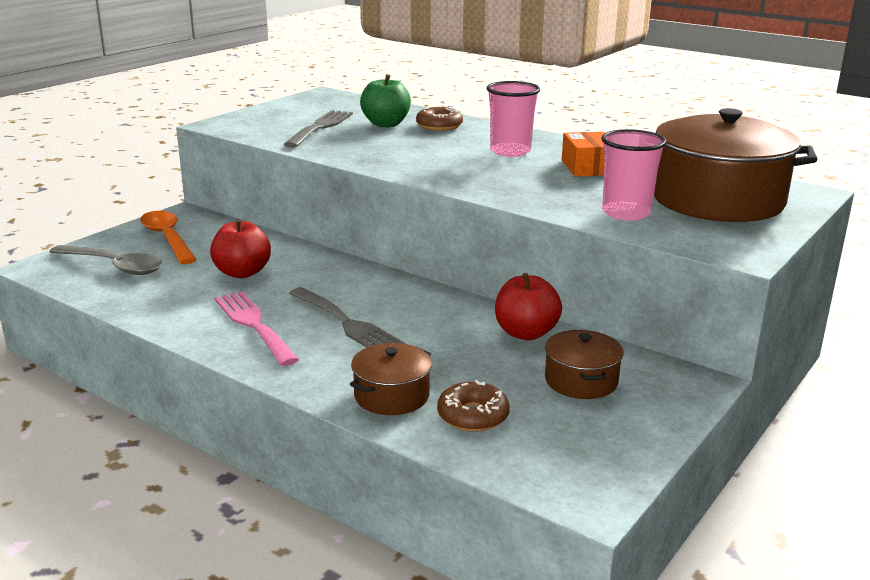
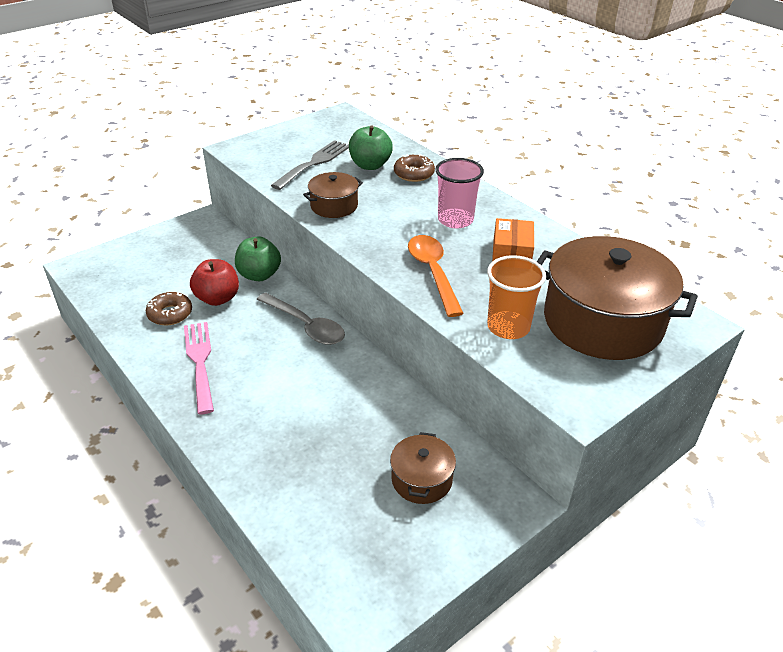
camera: 15 degrees right, 15 degrees up
(114, 266) = (128, 275): grey spoon -> grey spoon (305, 325)
(167, 238) = (180, 248): orange spoon -> orange spoon (433, 273)
(281, 249) = (259, 275): none -> green apple
(347, 324) = (270, 374): grey fork -> none
(392, 396) = (265, 465): brown pot -> brown pot (334, 206)
(473, 416) = (316, 502): brown donut -> brown donut (170, 314)
(525, 333) = (405, 412): red apple -> none
(626, 213) = (508, 327): pink cup -> orange cup

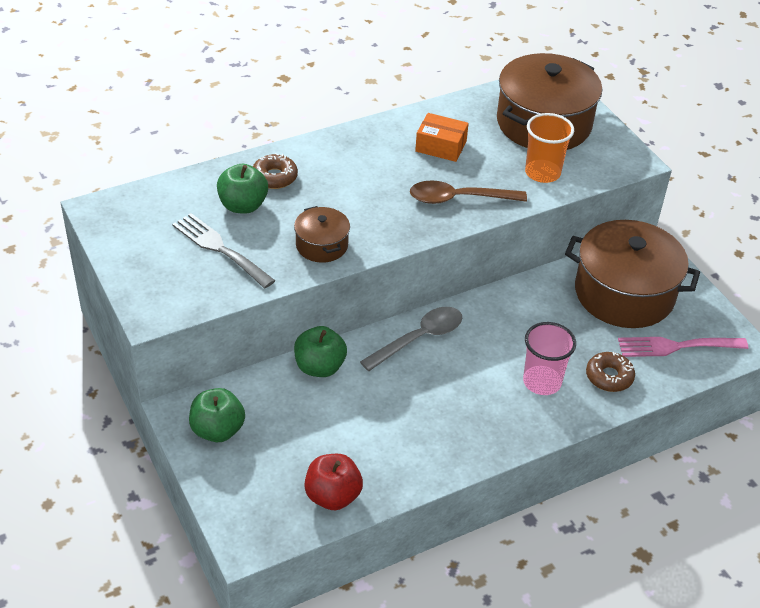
camera: 80 degrees left, 5 degrees up
(170, 314) = (371, 448): brown donut -> brown donut (609, 377)
(186, 238) = (217, 430): none -> green apple
(200, 362) = (458, 425): pink fork -> pink fork (676, 346)
(217, 298) = (354, 405): red apple -> red apple (333, 496)
(422, 479) = (624, 293): brown pot -> brown pot, size x2.05
(433, 273) = (459, 198): orange spoon -> brown spoon
(455, 220) = (375, 167): pink cup -> pink cup (542, 382)

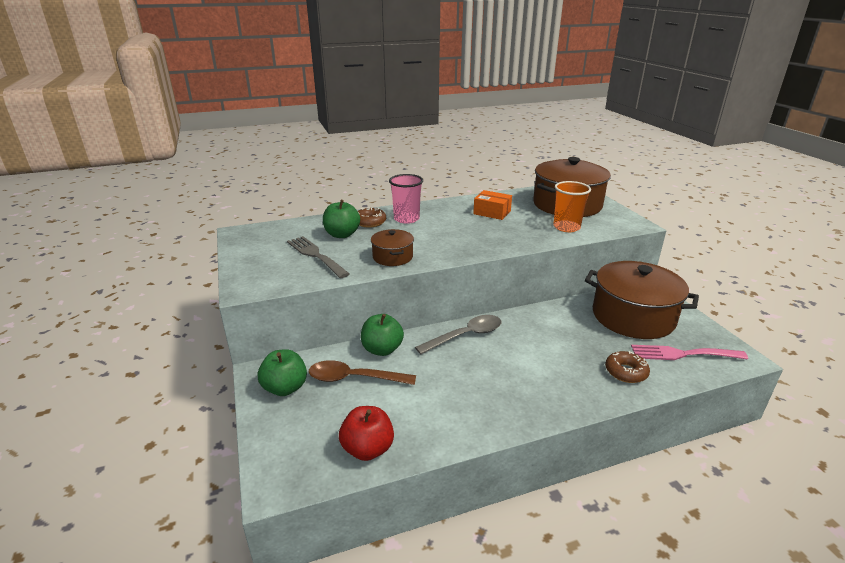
camera: 10 degrees right, 15 degrees down
(459, 198) = (502, 237): brown spoon -> brown spoon (355, 378)
(542, 382) = (566, 372): pink cup -> pink cup (406, 219)

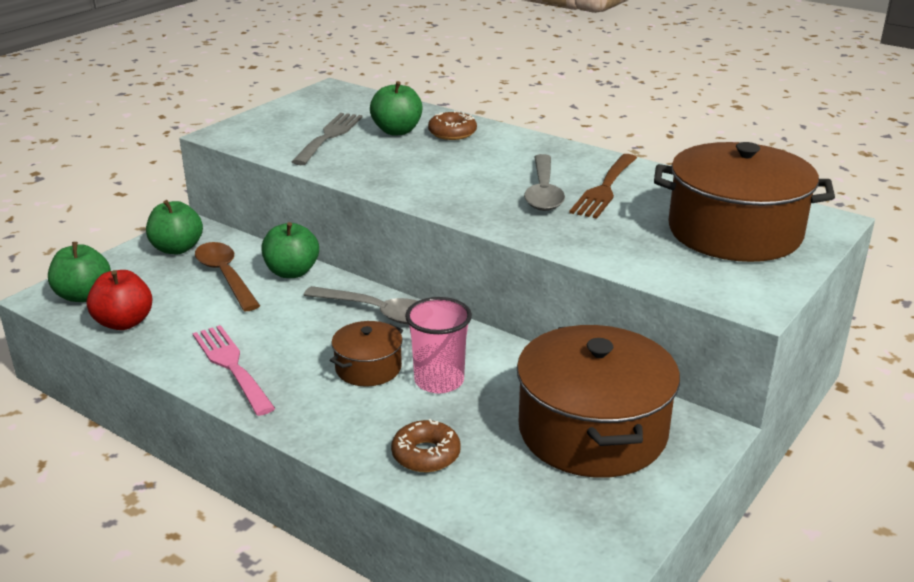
camera: 55 degrees right, 0 degrees up
(299, 460) = (83, 295): none -> green apple
(392, 257) = (378, 172): brown pot -> brown pot (368, 368)
(406, 219) = (494, 147): pink cup -> pink cup (439, 381)
(477, 225) = (543, 192): none -> grey spoon
(492, 212) = (604, 189): orange box -> brown fork
(566, 227) = (640, 250): orange cup -> none
(682, 354) = (534, 500): pink fork -> pink fork (231, 366)

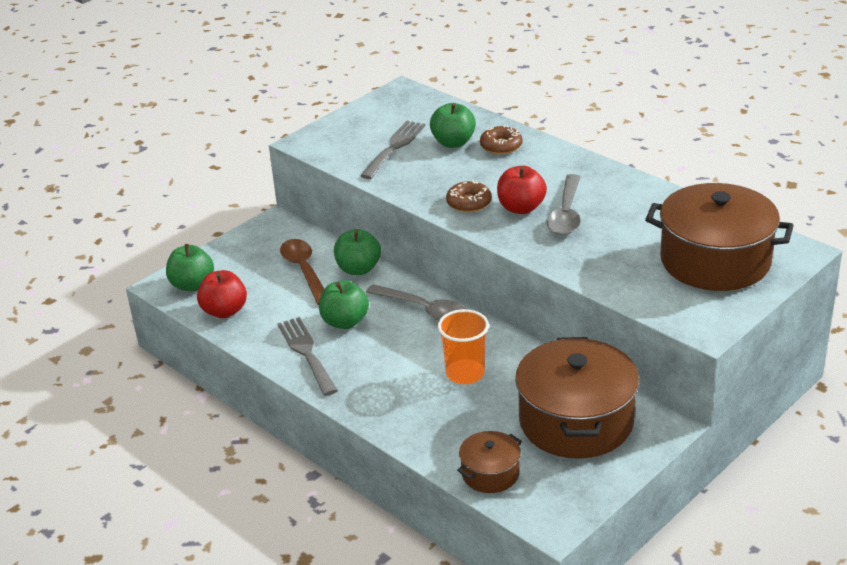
camera: 10 degrees right, 5 degrees up
(177, 249) = (265, 242): green apple -> green apple (345, 322)
(231, 366) = (306, 353): pink fork -> grey fork
(368, 368) = (411, 360): brown pot -> brown pot (490, 473)
(426, 454) = (446, 433): brown donut -> brown donut (469, 203)
(439, 381) = (465, 373): pink cup -> orange cup
(488, 188) = (521, 208): none -> red apple
(604, 189) = (619, 212): brown fork -> none

